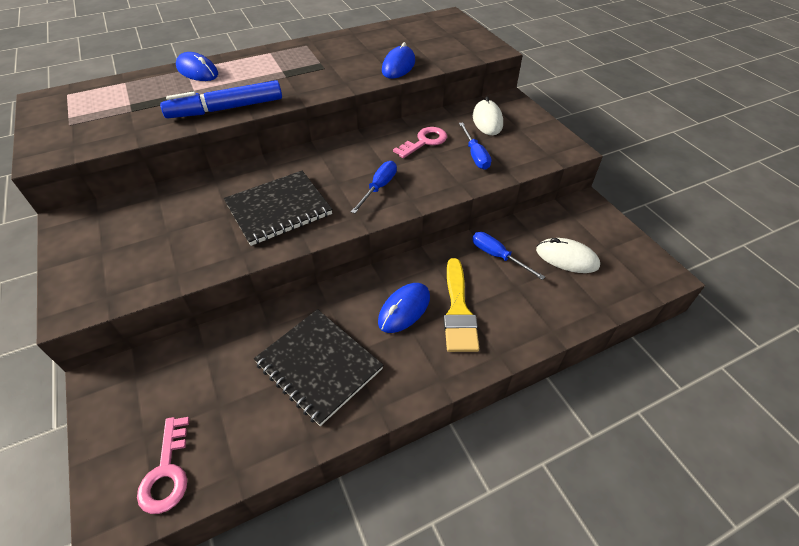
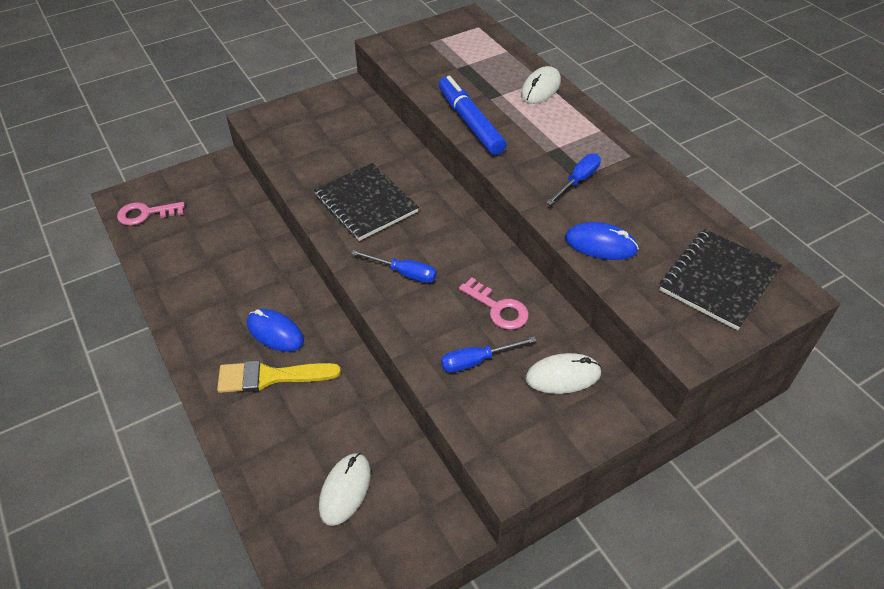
camera: 85 degrees right, 0 degrees up
(197, 71) = (540, 88): blue mouse -> white mouse
(318, 366) = (218, 279): black notebook -> black notebook (718, 280)
(497, 256) = (348, 415): blue screwdriver -> blue screwdriver (578, 181)

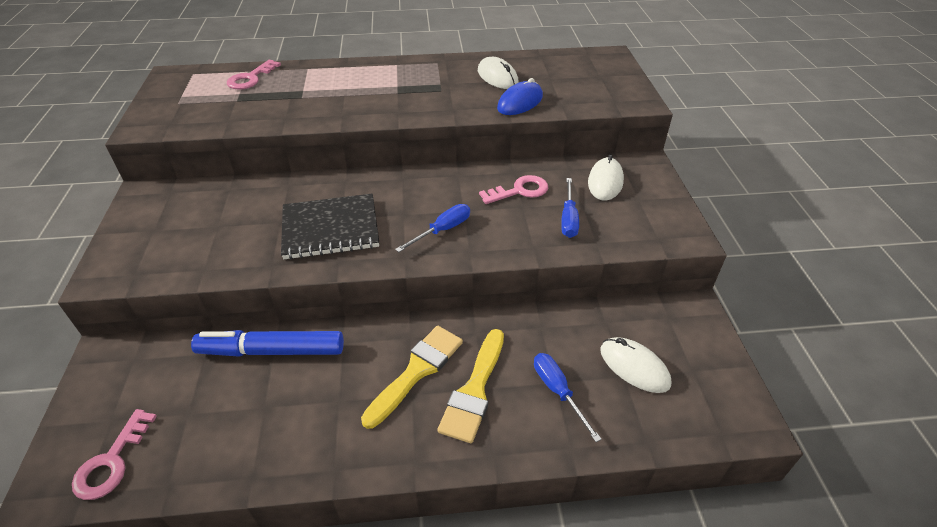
camera: 65 degrees left, 5 degrees down
(275, 332) = (417, 371): blue mouse -> yellow brush
(470, 122) = (321, 115): blue marker -> blue marker (272, 351)
(497, 58) = (250, 78): none -> pink key
(540, 88) = (317, 72): white mouse -> white mouse (497, 77)
(578, 181) = (444, 90): blue screwdriver -> blue screwdriver (558, 391)
(718, 280) = (584, 73): black notebook -> none

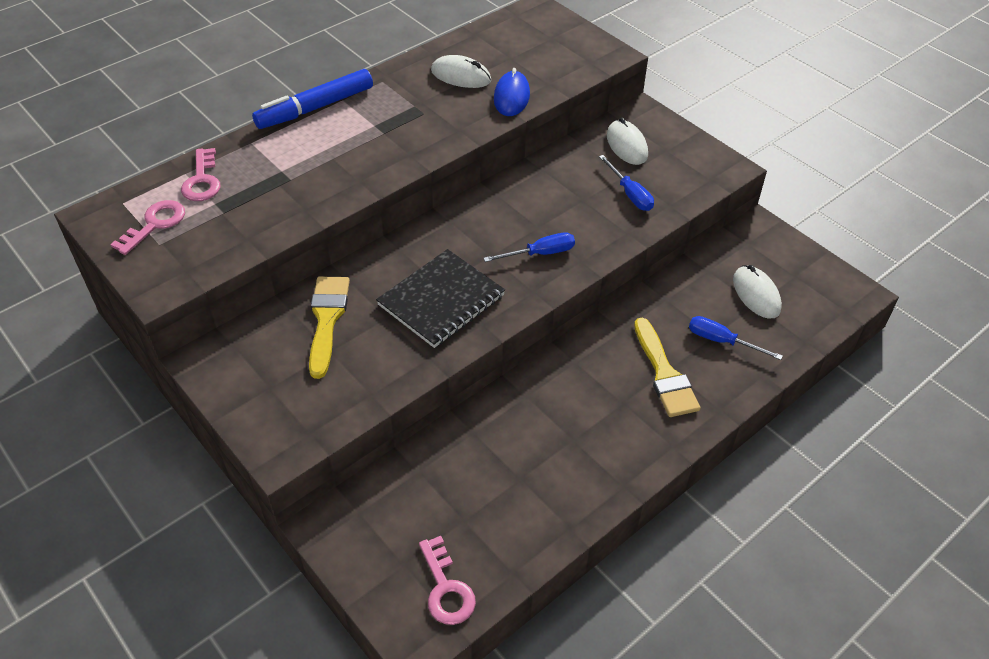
camera: 35 degrees left, 5 degrees up
(272, 351) = (475, 436): blue marker -> blue marker (315, 108)
(417, 371) = (608, 384): yellow brush -> yellow brush (327, 319)
(442, 230) = (540, 253): blue screwdriver -> blue screwdriver turned 60 degrees clockwise
(519, 191) = (566, 186): pink key -> pink key (155, 224)
(634, 367) = (756, 294): white mouse -> white mouse turned 60 degrees clockwise

